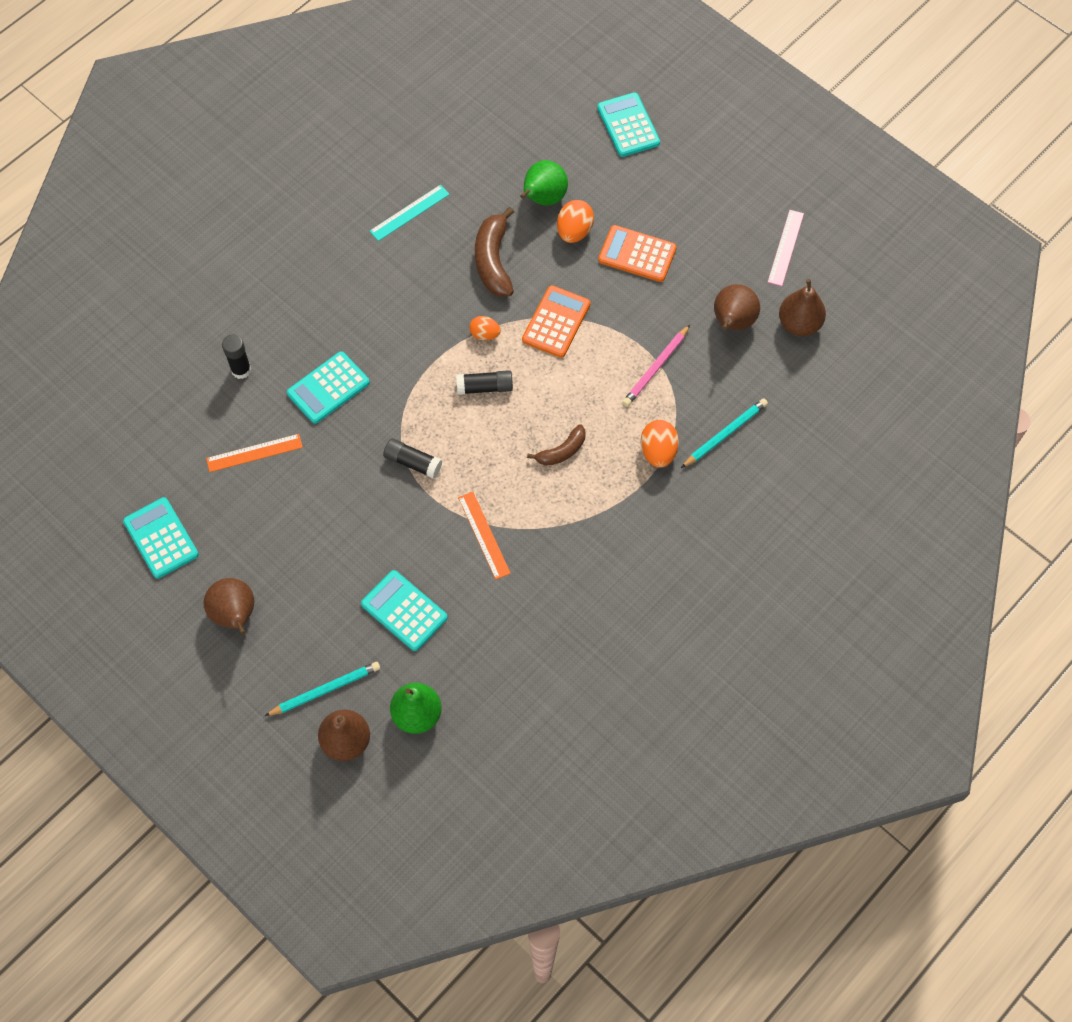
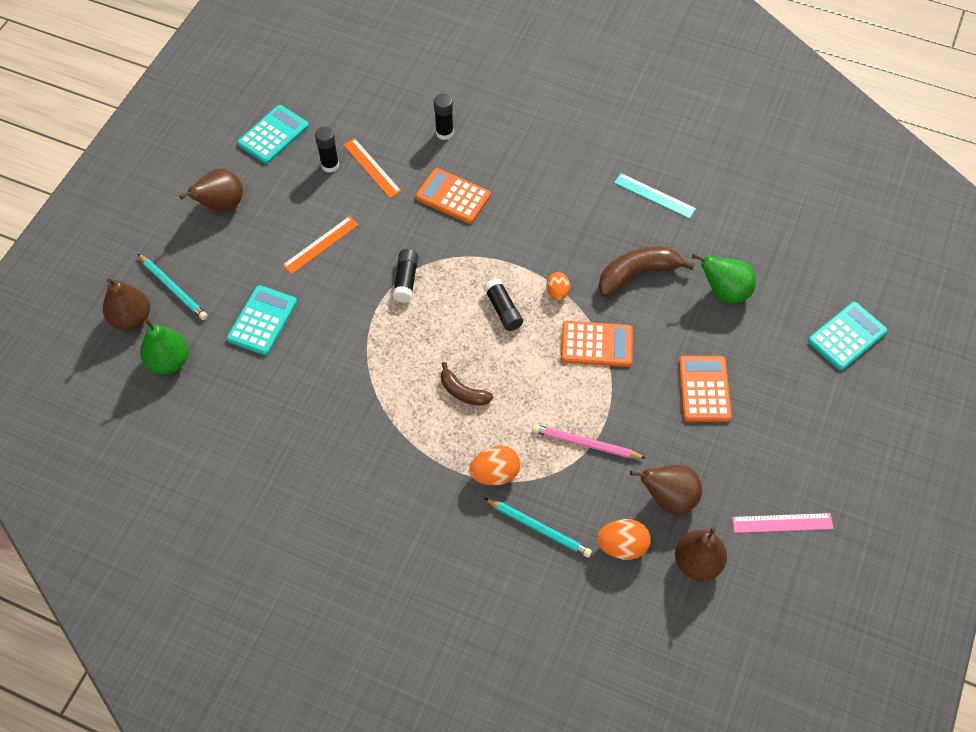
camera: 70 degrees right, 5 degrees down
(231, 492) = (330, 165): none -> black glue stick
(328, 388) = (453, 196): turquoise calculator -> orange calculator
(484, 535) = (355, 357): orange ruler -> orange ruler (321, 245)
(574, 231) = (702, 328): orange egg -> orange egg (622, 546)

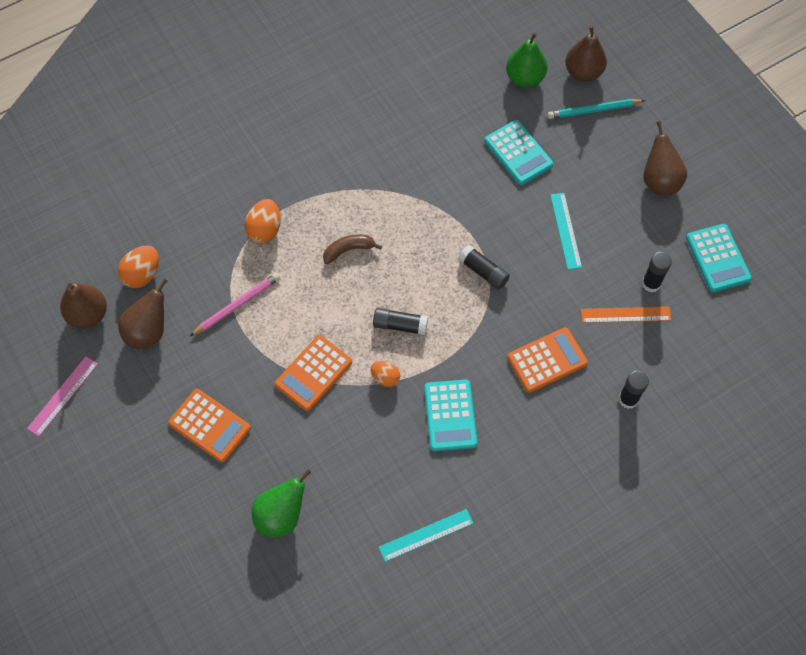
camera: 125 degrees right, 5 degrees up
(321, 245) = (565, 230): orange ruler -> turquoise ruler
(539, 528) = (201, 231): turquoise pencil -> none
(637, 274) = (354, 455): brown banana -> none
(847, 336) = (159, 585): turquoise calculator -> turquoise calculator (450, 415)

